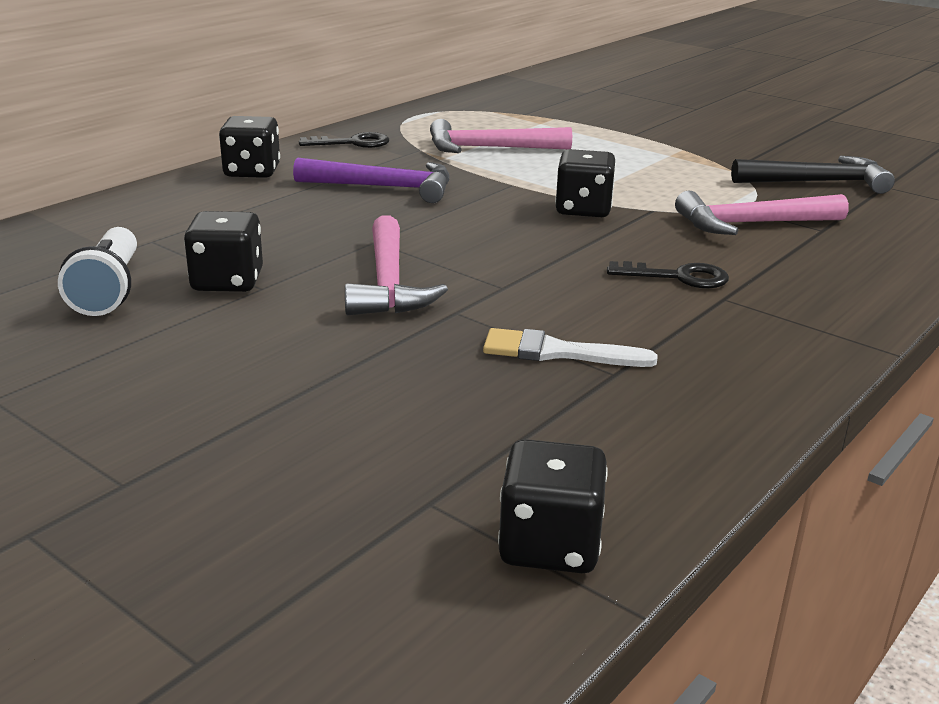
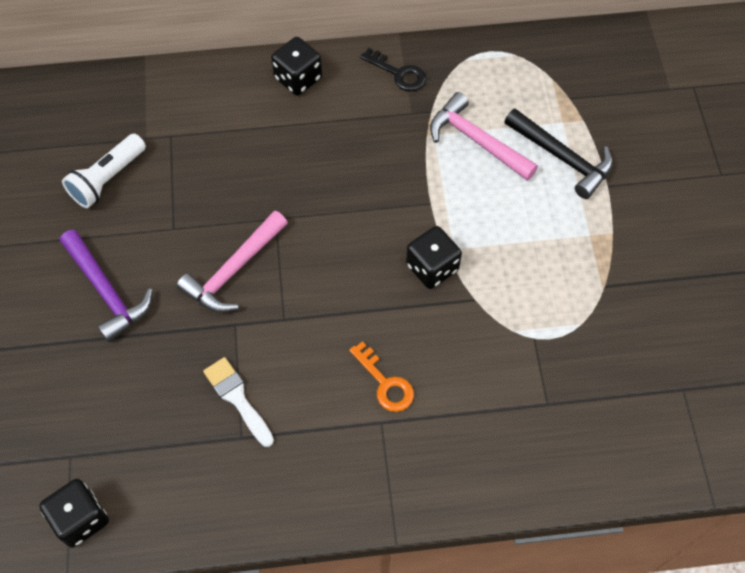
camera: 45 degrees right, 35 degrees up
(227, 281) = (164, 210): black dice -> none
(384, 187) = (349, 154): purple hammer -> purple hammer (106, 291)
(678, 277) = (385, 383): black key -> orange key
(752, 224) = (512, 363): pink hammer -> none
(817, 182) = (639, 348): black hammer -> black hammer (562, 158)

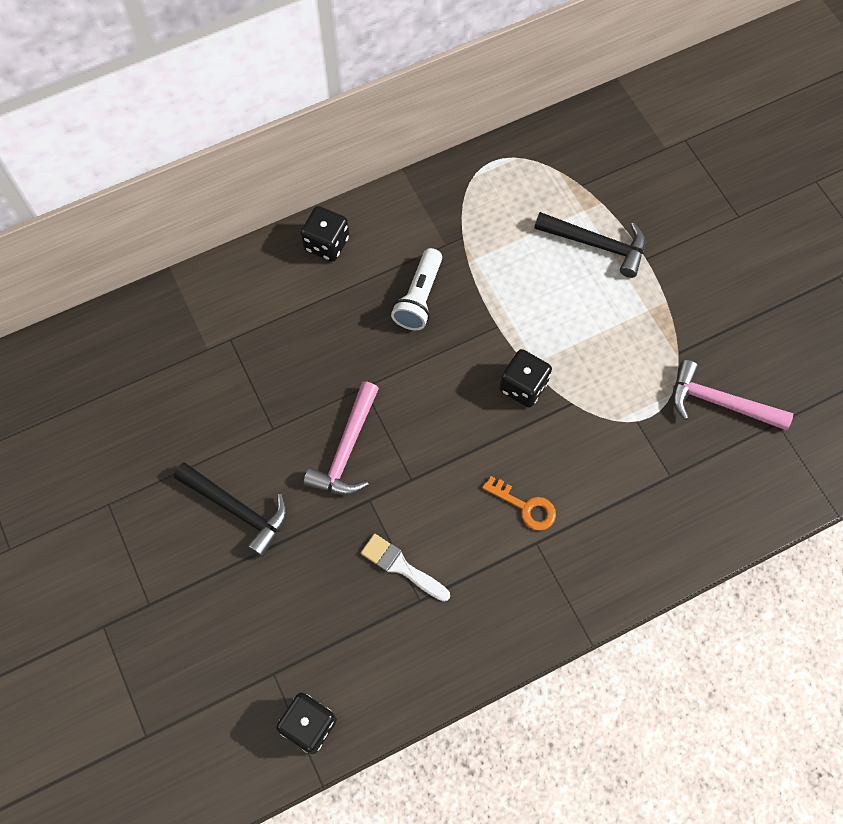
camera: 20 degrees left, 5 degrees up
(106, 291) = (237, 509): purple hammer -> black hammer
(107, 179) = (189, 401): white flashlight -> white flashlight (419, 298)
(398, 73) = (418, 209): black key -> none
(477, 141) = (515, 253): pink hammer -> pink hammer (719, 402)

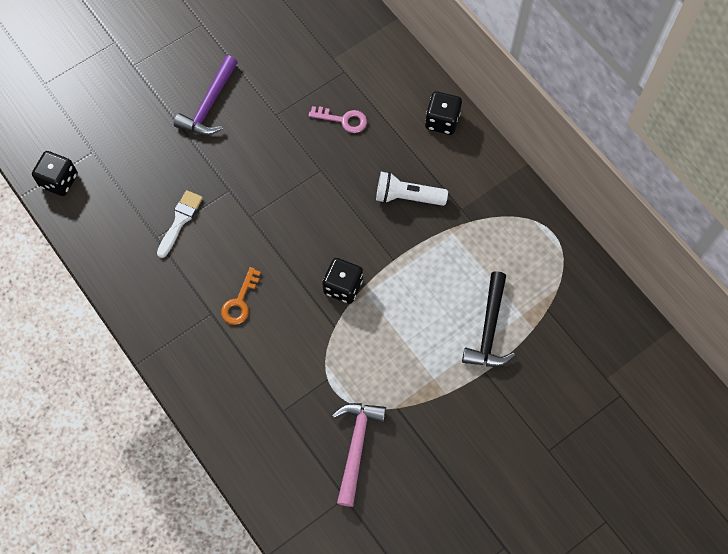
camera: 80 degrees right, 0 degrees up
(237, 509) = (209, 104): black hammer -> purple hammer
(299, 351) = (343, 120): none -> pink key
(346, 449) = (267, 167): pink hammer -> none

